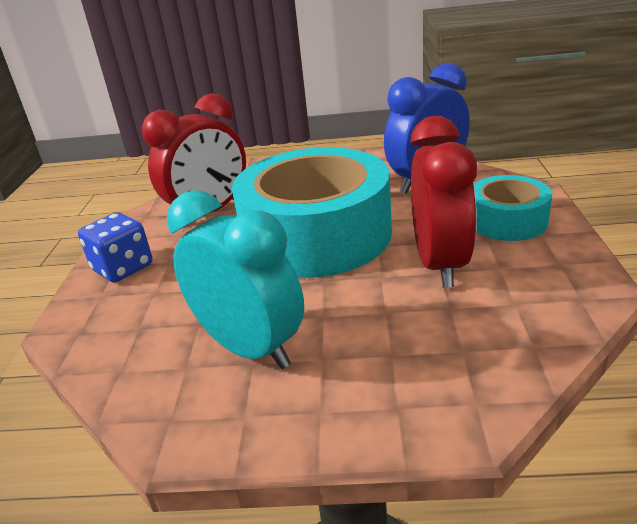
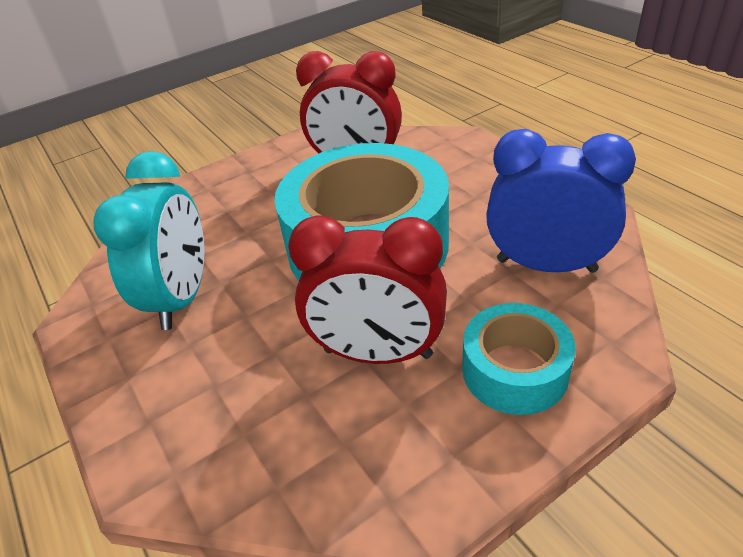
camera: 55 degrees right, 10 degrees up
(123, 268) = (245, 176): blue dice -> none
(440, 264) = (377, 353): red clock -> red clock turned 45 degrees clockwise

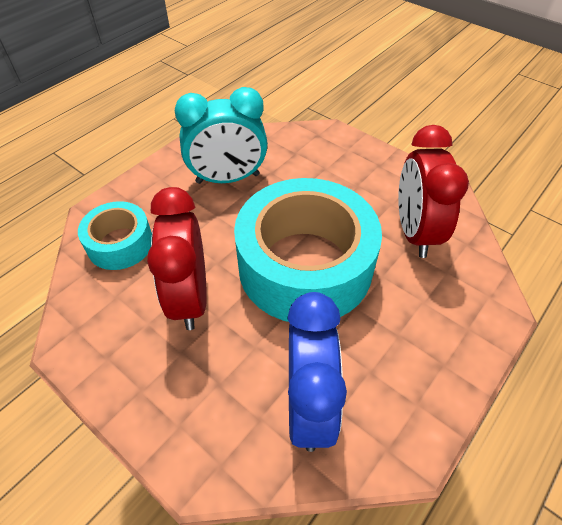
camera: 70 degrees right, 10 degrees up
(514, 370) = (181, 389): turquoise tape -> turquoise tape (120, 244)

